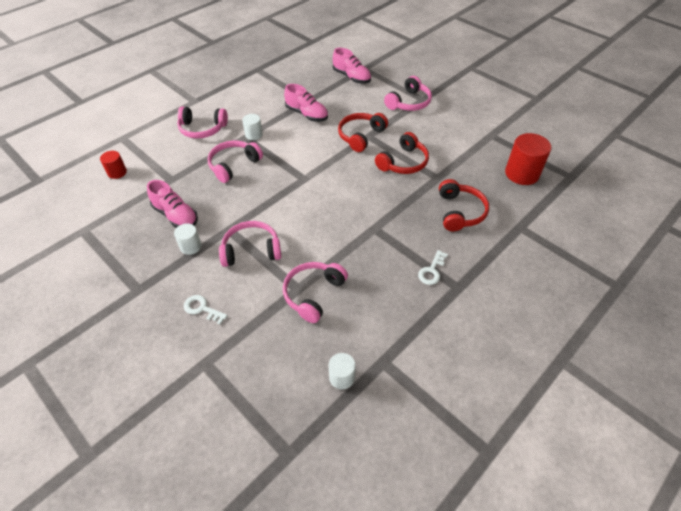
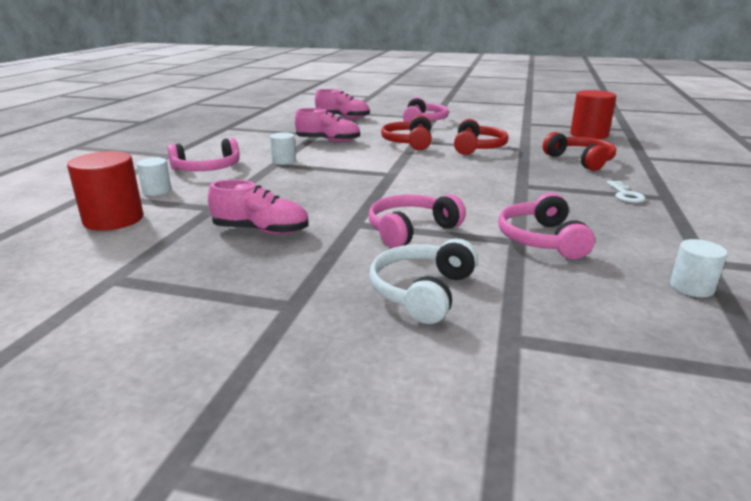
camera: 30 degrees left, 25 degrees down
(117, 172) = (113, 219): red cylinder -> red cylinder, size x1.80
(190, 246) = (321, 248): white cylinder -> white cylinder (157, 191)
(202, 308) = (422, 292): white key -> white headphones
(233, 165) = (289, 182): pink headphones -> none

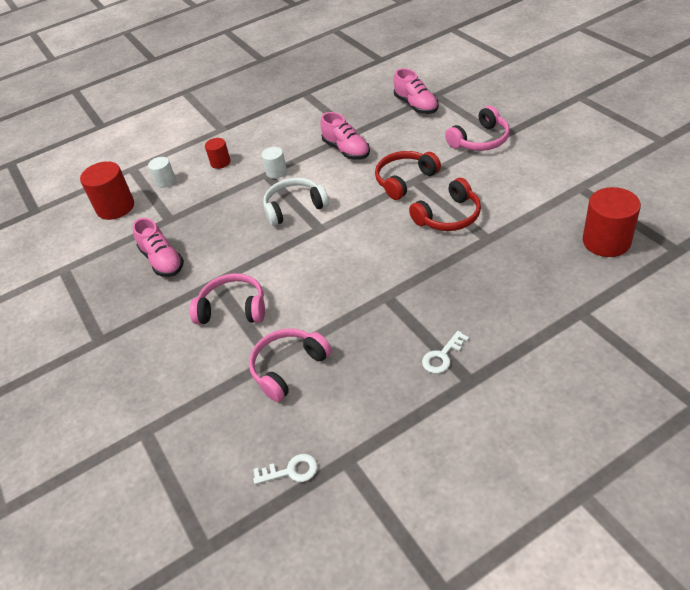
camera: 50 degrees right, 20 degrees up
(207, 169) = (220, 162): pink headphones -> red cylinder
(422, 292) = (159, 369): white headphones -> white headphones (294, 207)
(580, 160) = (503, 285): red headphones -> none
(691, 287) = (291, 471): white cylinder -> white key

